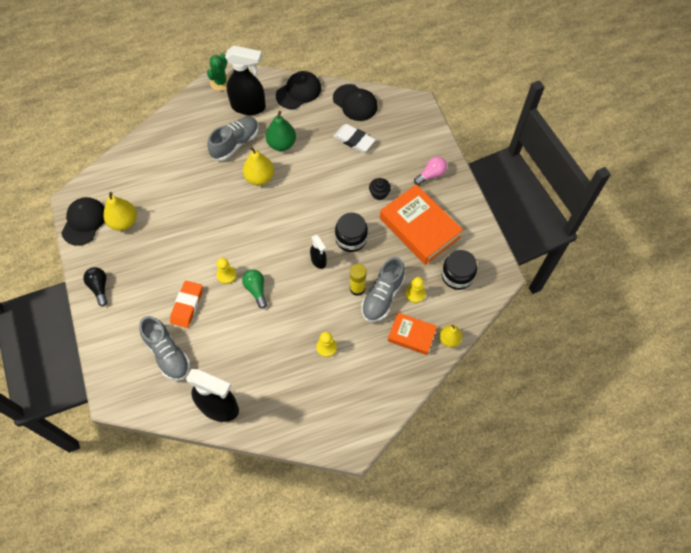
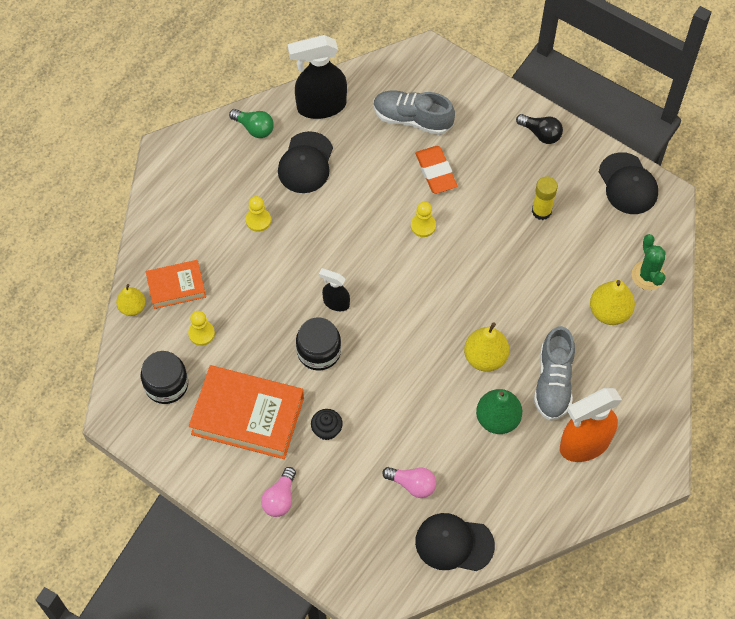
camera: 145 degrees right, 0 degrees up
(124, 222) = (586, 210): yellow pear -> yellow pear (609, 312)
(221, 82) = (652, 456): green cactus -> green cactus (648, 275)
(249, 107) = (584, 444): black spray bottle -> orange spray bottle
(256, 290) = (378, 231): green light bulb -> green light bulb (254, 128)
(298, 92) = (541, 510): black cap -> black cap (305, 163)
(354, 140) = (412, 484): white eraser -> pink light bulb
(357, 288) = (270, 299): yellow glue stick -> yellow glue stick (541, 211)
(382, 296) = (236, 308): grey shoe -> none

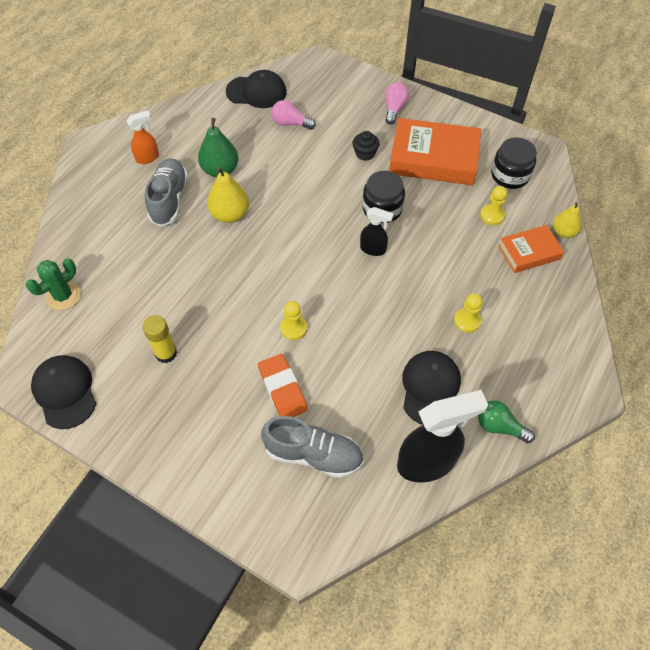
camera: 175 degrees right, 5 degrees down
(541, 133) = (158, 447): black light bulb -> none
(584, 444) = (148, 158): orange spray bottle -> orange spray bottle, size x0.52
(609, 312) = (109, 260): yellow pear -> none
(648, 275) = (63, 296): green cactus -> green cactus turned 60 degrees clockwise

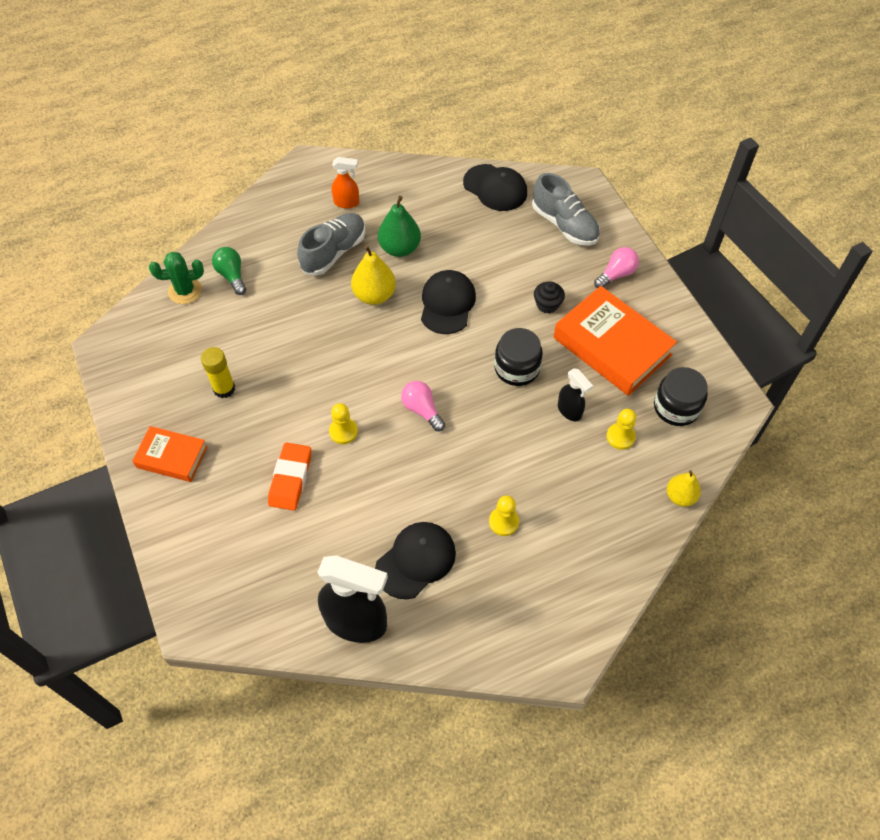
camera: 35 degrees right, 0 degrees up
(65, 392) = (126, 373): black cap -> black cap (447, 304)
(290, 123) = (501, 236): pink light bulb -> pink light bulb (422, 410)
(313, 454) = (269, 550): grey shoe -> grey shoe (564, 225)
(373, 249) = (475, 402): black spray bottle -> black spray bottle (569, 411)
(499, 426) = (447, 635): green light bulb -> green light bulb (232, 275)
(529, 252) = (625, 495): orange book -> orange book (172, 457)

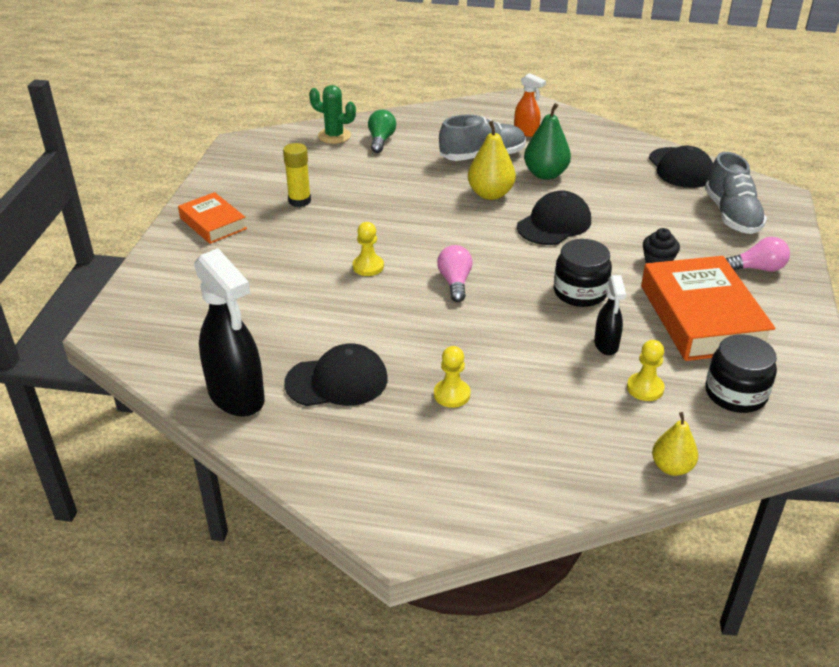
camera: 35 degrees right, 20 degrees down
(290, 479) = (289, 276): orange eraser -> none

